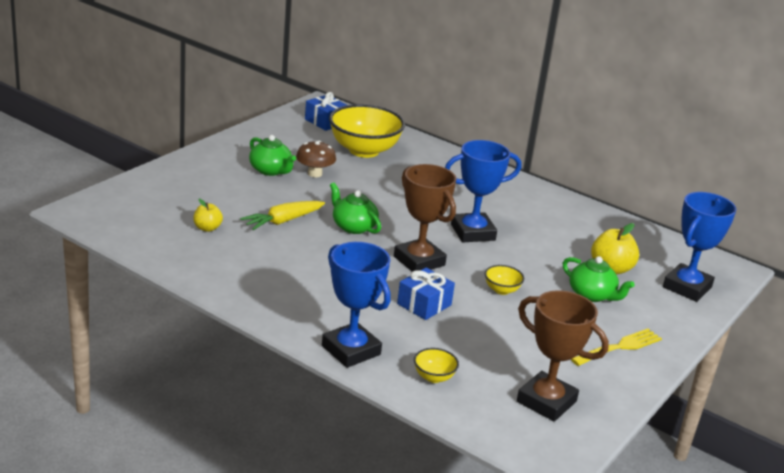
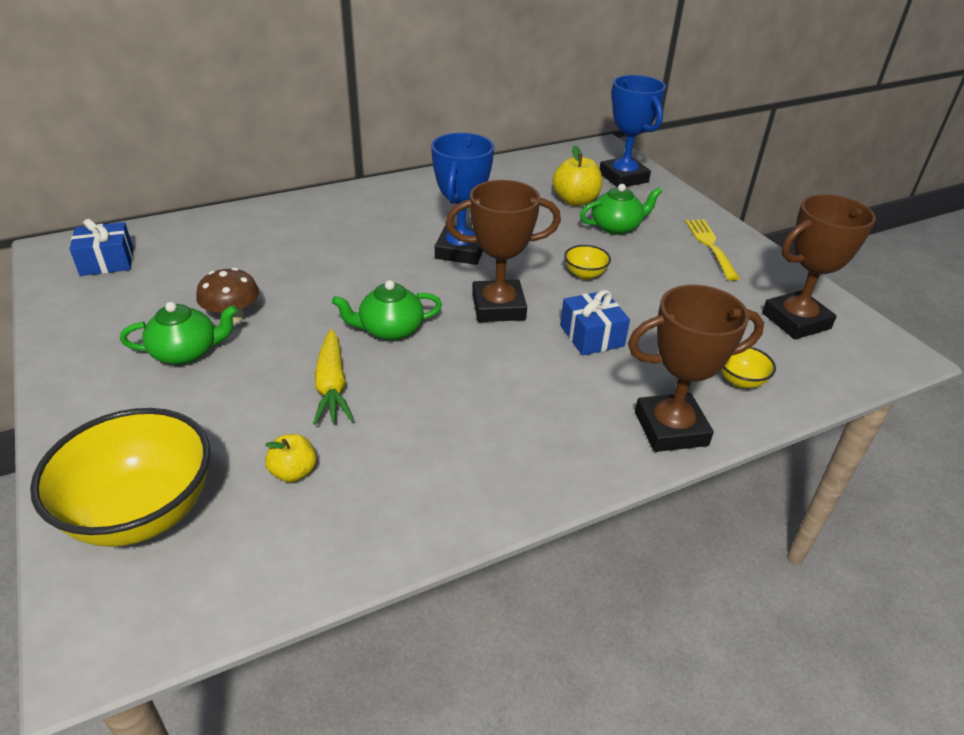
camera: 60 degrees left, 10 degrees up
(351, 350) = (671, 429): blue trophy -> brown trophy
(364, 150) = (214, 258): yellow bowl -> yellow bowl (142, 512)

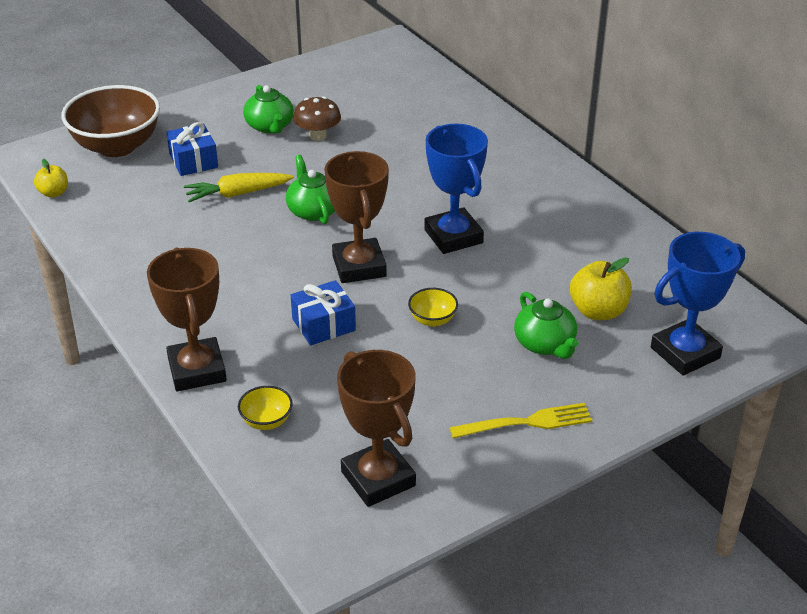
camera: 85 degrees right, 0 degrees up
(107, 262) = (380, 67): blue gift -> blue gift (193, 161)
(142, 512) = (117, 146): yellow bowl -> brown bowl
(293, 472) = (148, 192): yellow apple -> yellow apple (54, 193)
(460, 251) = (453, 236): blue trophy -> blue trophy turned 60 degrees clockwise

